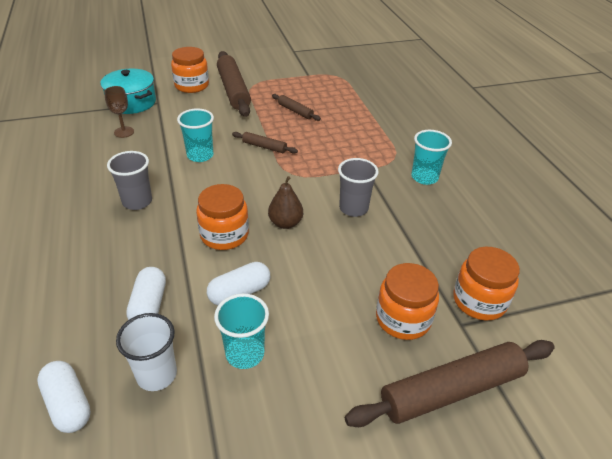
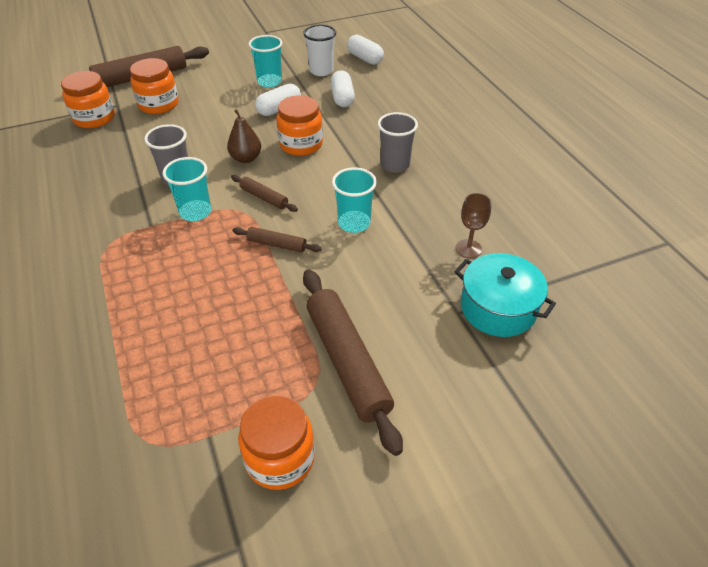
camera: 175 degrees right, 5 degrees up
(192, 85) = (425, 365): orange jar -> orange jar (280, 458)
(295, 111) = (236, 319): brown rolling pin -> brown rolling pin (264, 197)
(424, 177) = (82, 220): turquoise cup -> turquoise cup (195, 212)

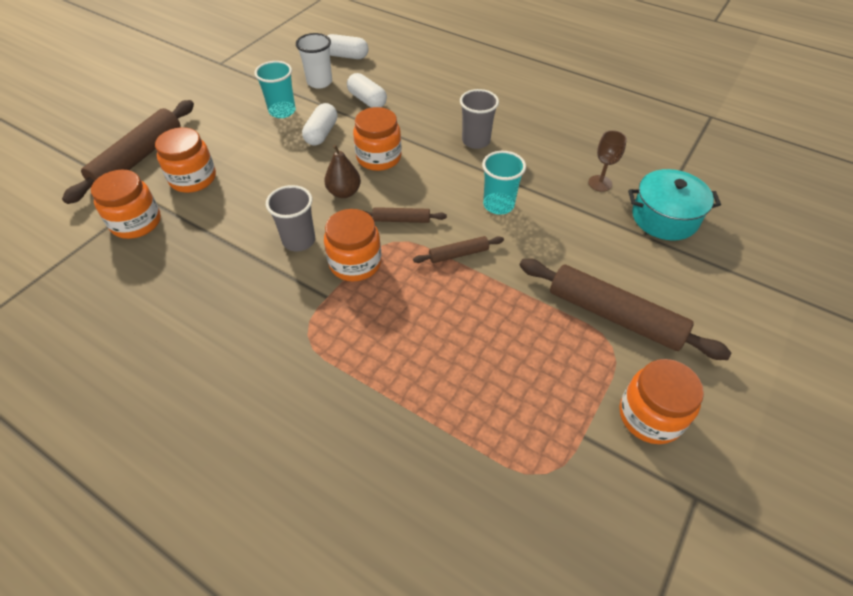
camera: 35 degrees left, 5 degrees up
(195, 212) = (355, 263): turquoise cup -> orange jar

